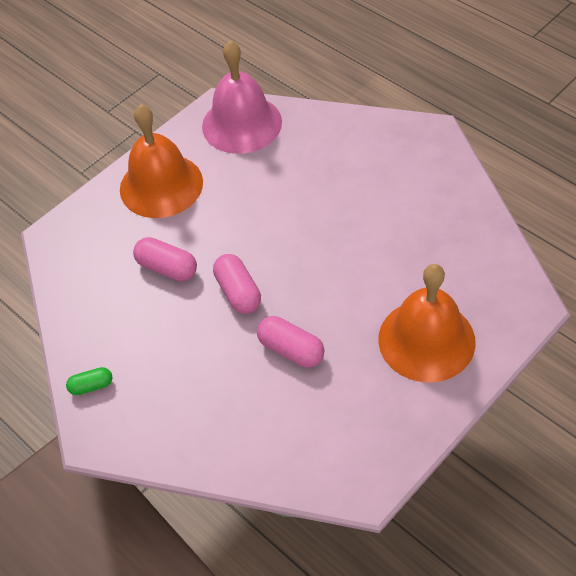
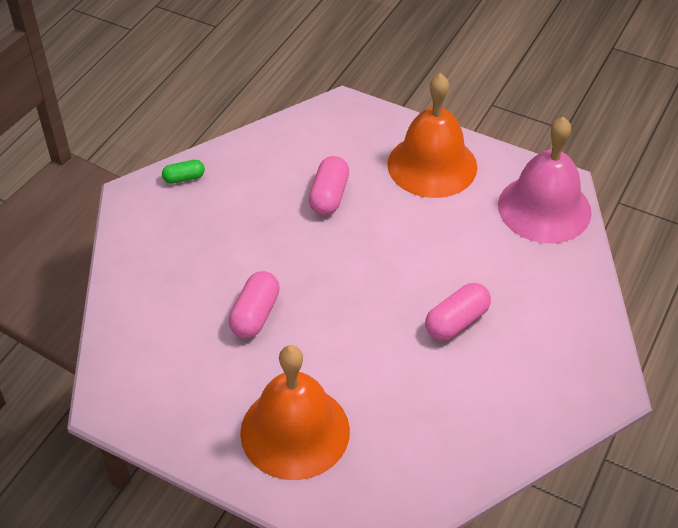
camera: 70 degrees right, 5 degrees down
(91, 386) = (184, 178): green capsule -> green capsule turned 75 degrees counterclockwise
(238, 292) = (314, 257): pink capsule -> pink capsule (456, 321)

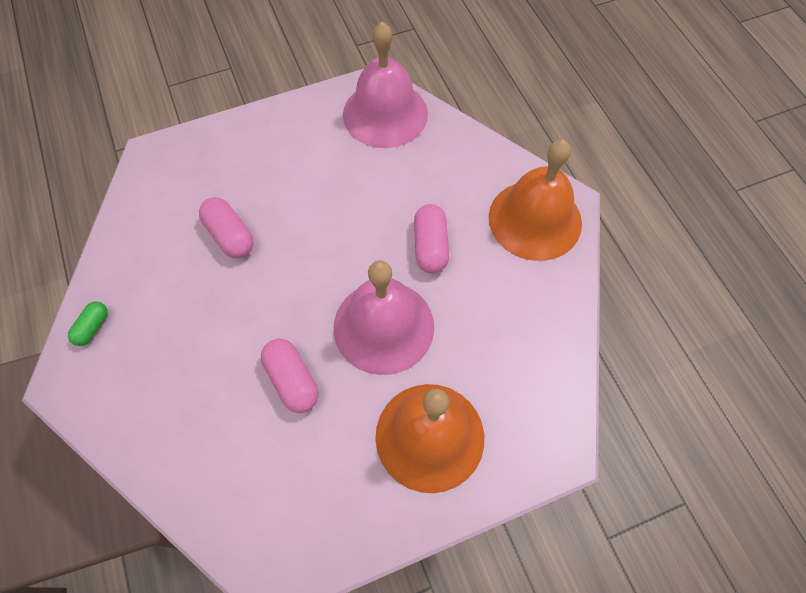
camera: 50 degrees left, 15 degrees up
(354, 339) = (383, 326): none -> pink bell
(432, 165) = (274, 146): orange bell -> orange bell (535, 219)

